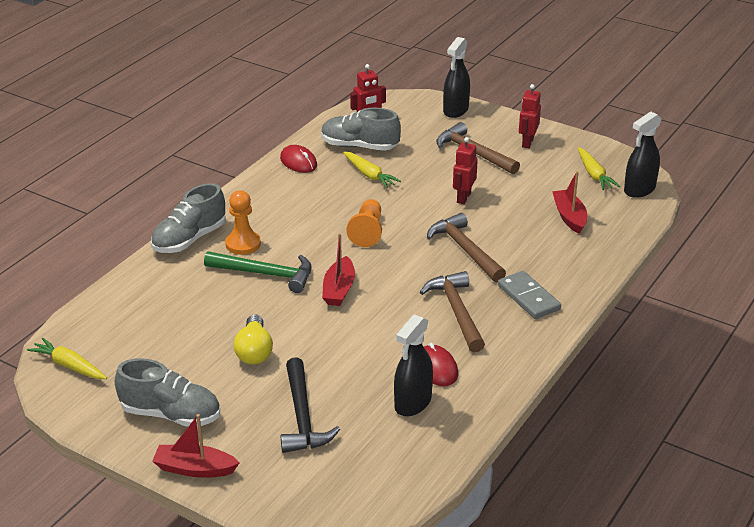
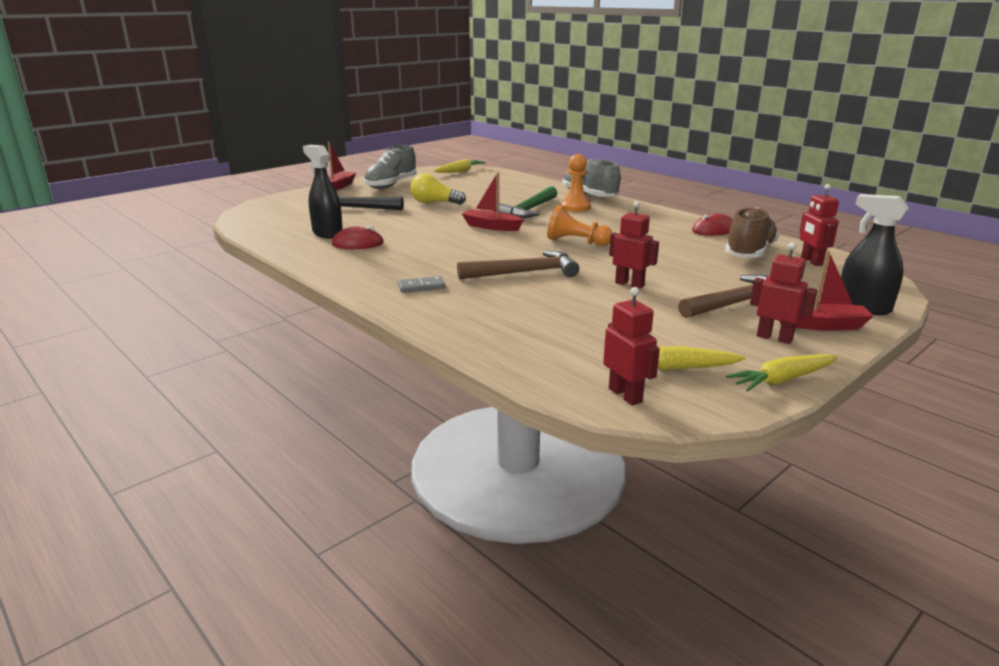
camera: 105 degrees right, 10 degrees down
(359, 146) = (749, 253): grey shoe -> brown shoe
(369, 175) = (685, 251): yellow carrot -> yellow carrot (782, 380)
(457, 311) = (426, 258): brown hammer -> none
(528, 297) = (421, 287): grey domino -> grey domino, size x0.62
(569, 217) = (566, 332): red boat -> red boat (822, 325)
(639, 189) = (625, 395): black spray bottle -> red robot

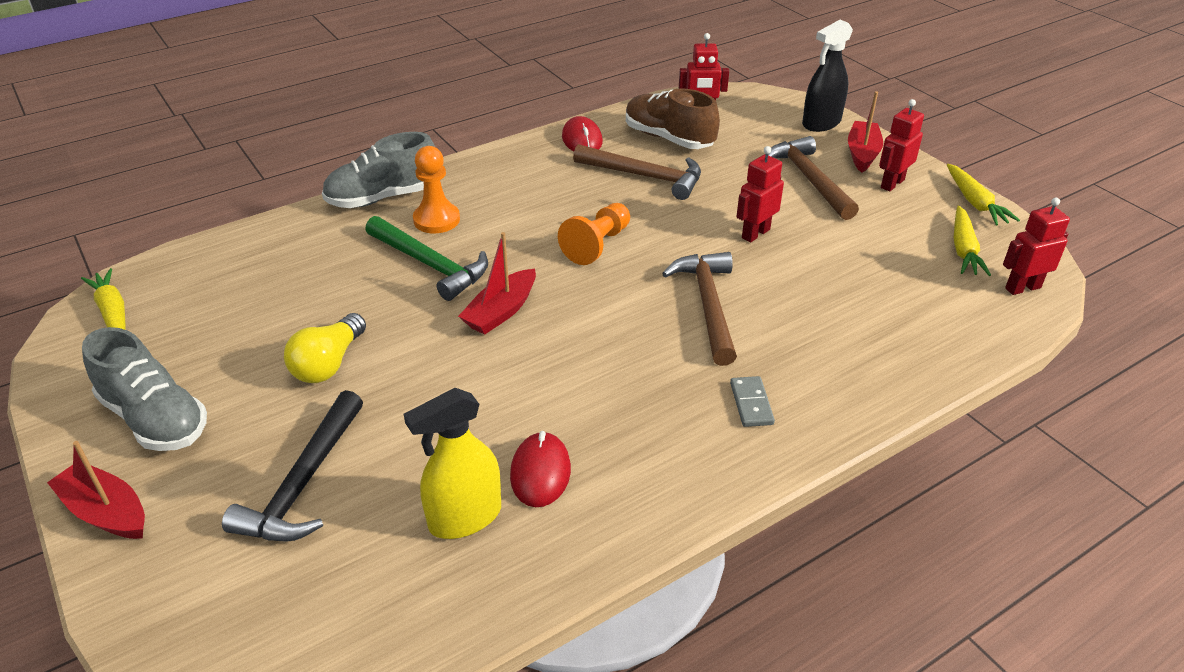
camera: 80 degrees left, 15 degrees up
(327, 233) = (465, 517): black spray bottle -> yellow spray bottle
(680, 249) = (645, 177): none -> brown hammer

